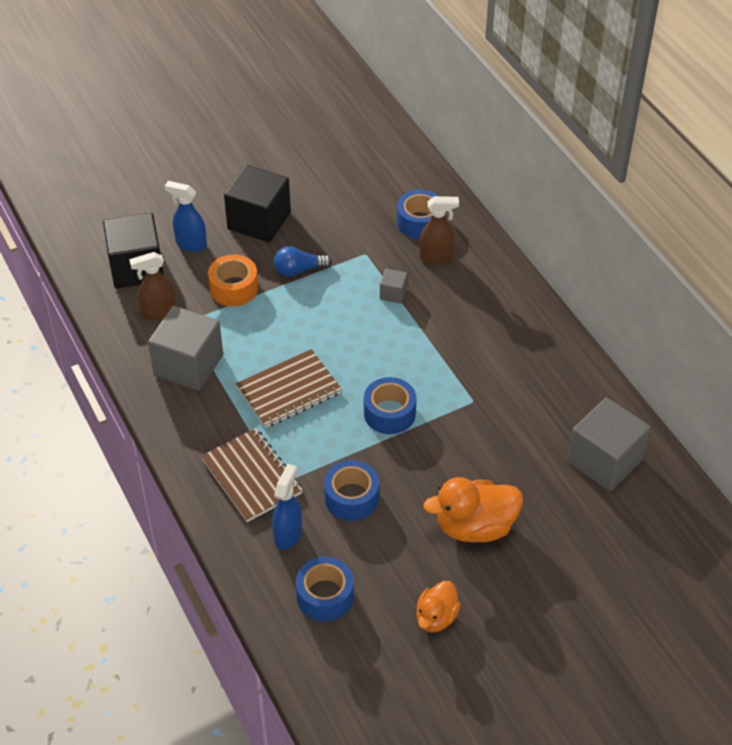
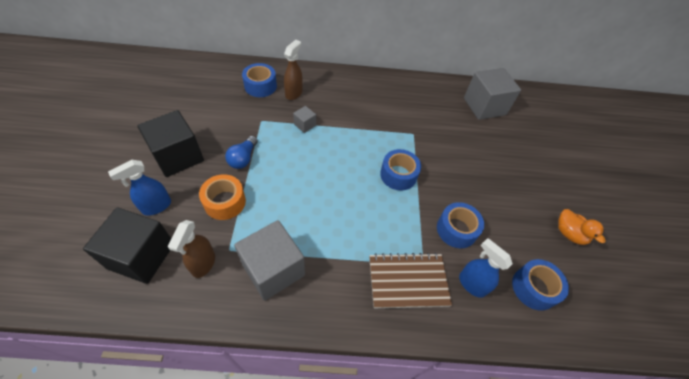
camera: 65 degrees left, 5 degrees up
(289, 390) = (344, 218): brown notebook -> none
(475, 527) = (506, 180): orange duck -> none

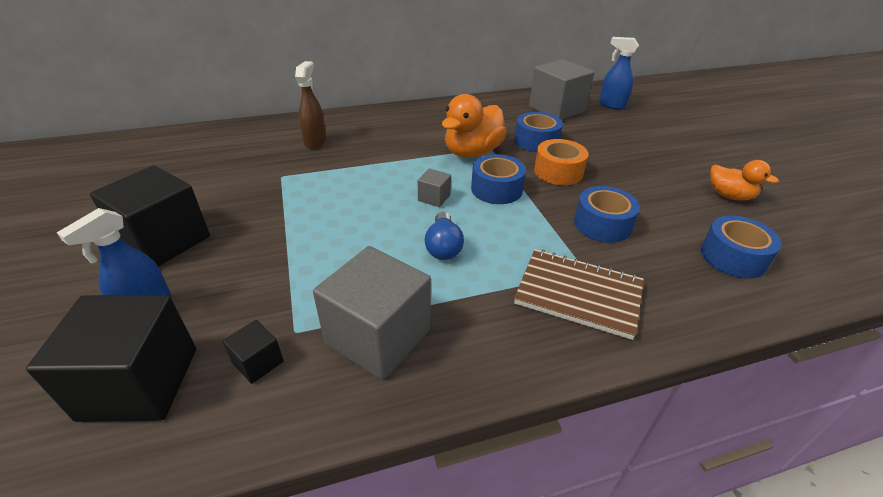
camera: 15 degrees left, 15 degrees down
(203, 264) = (258, 362): brown spray bottle -> black cube
(225, 202) = (263, 275): orange tape -> orange tape (558, 172)
(243, 158) = (272, 220): blue light bulb -> blue light bulb (443, 247)
(260, 86) = (265, 143): blue tape -> blue tape (536, 141)
(305, 125) = (345, 168): grey cube -> grey cube (434, 198)
(398, 135) = (472, 152): none -> orange duck
(408, 281) = (578, 294): brown notebook -> brown notebook turned 45 degrees clockwise
(471, 284) = (659, 274): blue spray bottle -> blue spray bottle (611, 105)

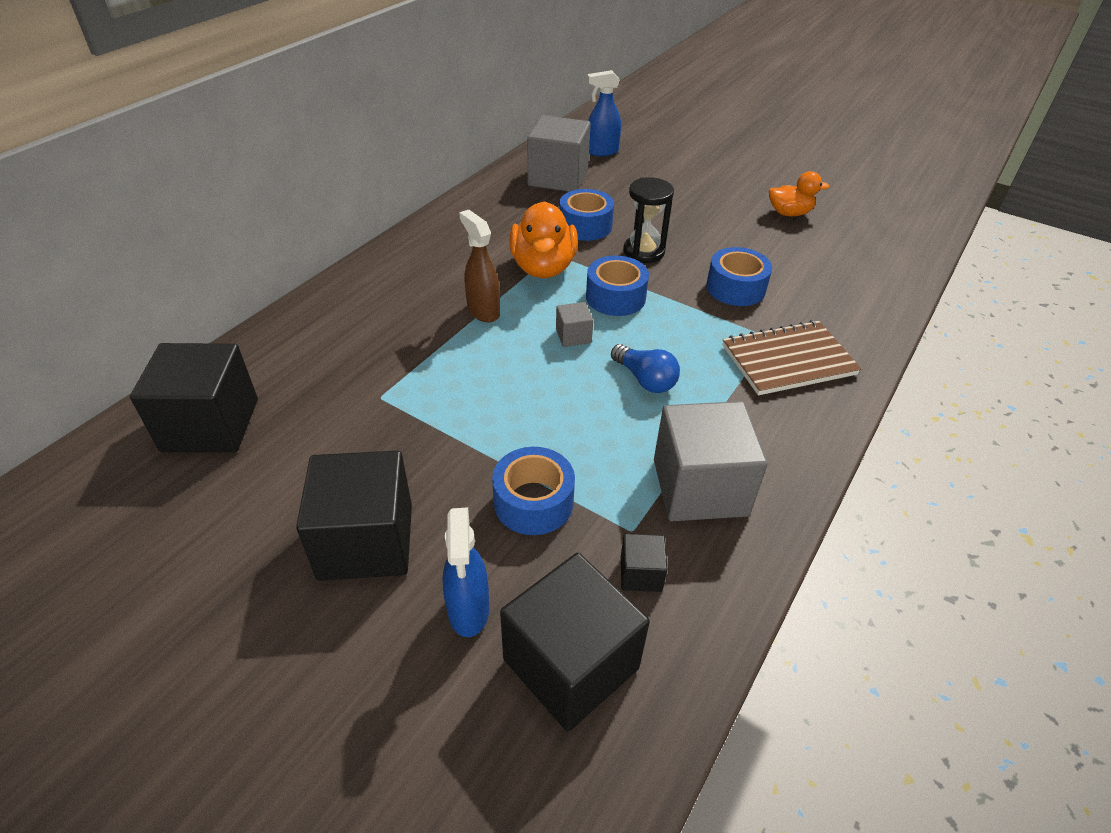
camera: 40 degrees left, 5 degrees up
(195, 150) = (210, 425): none -> black cube
(315, 141) = (354, 335): brown spray bottle -> brown spray bottle (483, 311)
(558, 172) = (644, 251): orange tape -> black hourglass
(733, 257) = (844, 269): blue tape -> blue tape (533, 502)

